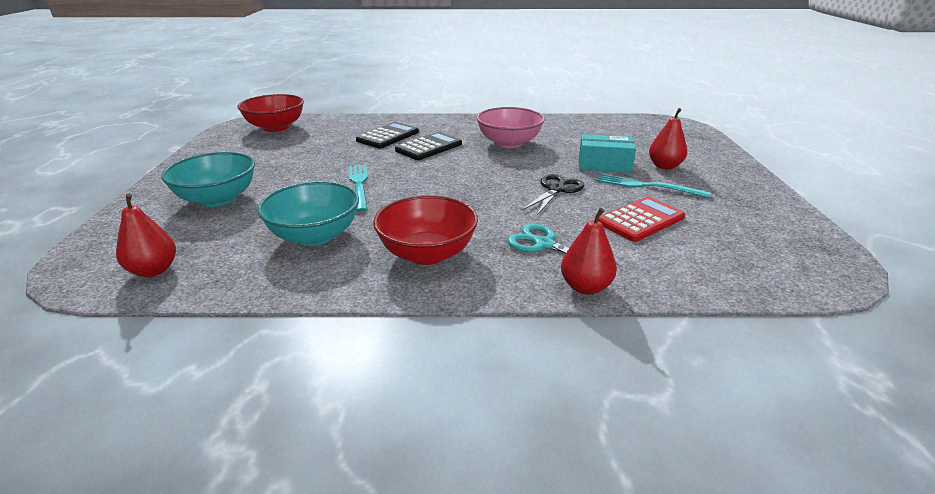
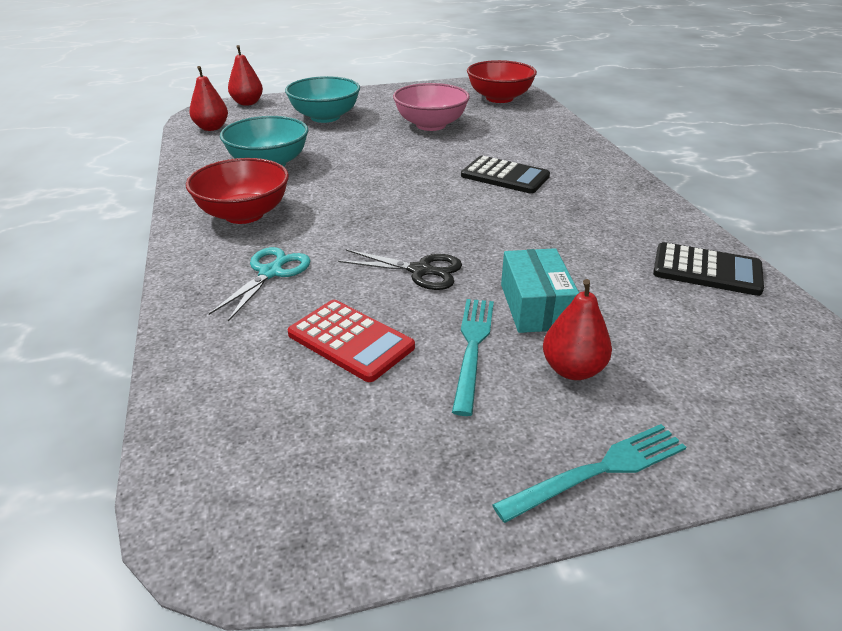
camera: 75 degrees right, 5 degrees up
(359, 185) = (377, 161): turquoise fork -> turquoise fork (598, 471)
(388, 136) = (521, 150): black calculator -> black calculator (706, 270)
(509, 143) = (563, 223): pink bowl -> pink bowl (431, 125)
(585, 287) = (184, 303): red pear -> red pear (247, 103)

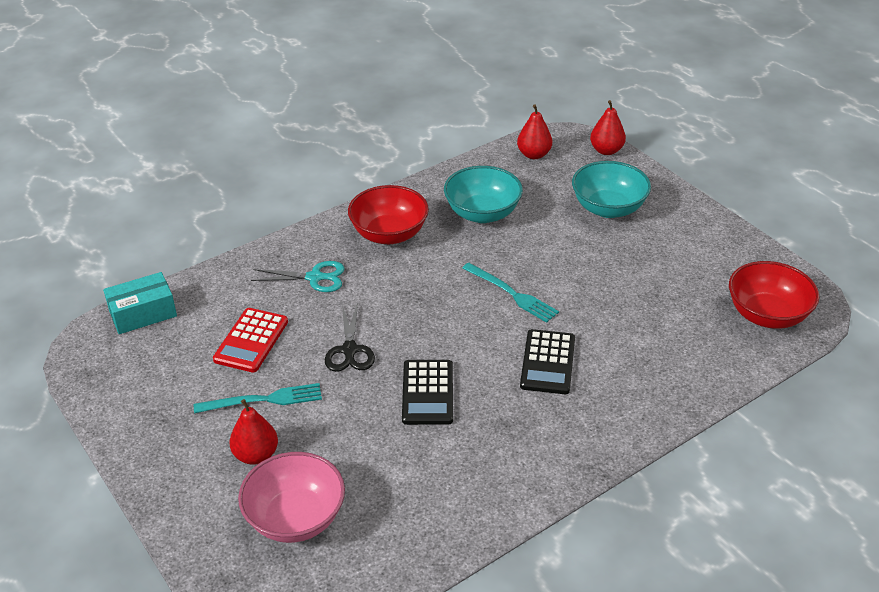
camera: 70 degrees right, 5 degrees up
(431, 125) = (641, 282): pink bowl -> pink bowl (295, 518)
(535, 306) = (327, 423): turquoise box -> turquoise box (143, 313)
(598, 471) = (163, 480): turquoise fork -> turquoise fork (511, 294)
(706, 270) = (429, 526): black calculator -> black calculator (427, 393)

